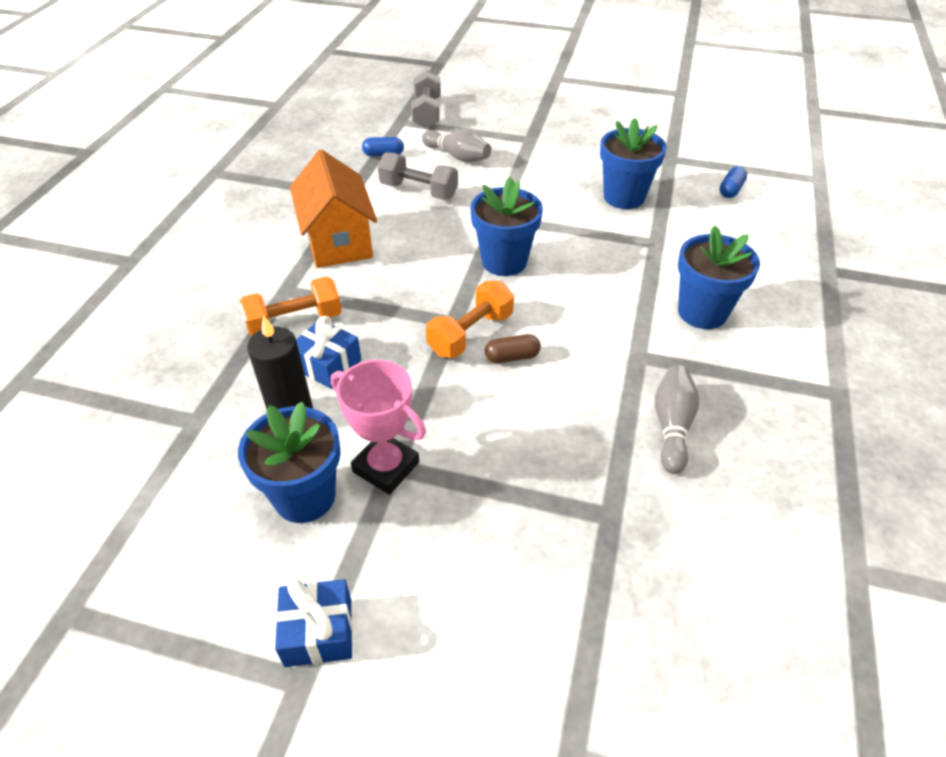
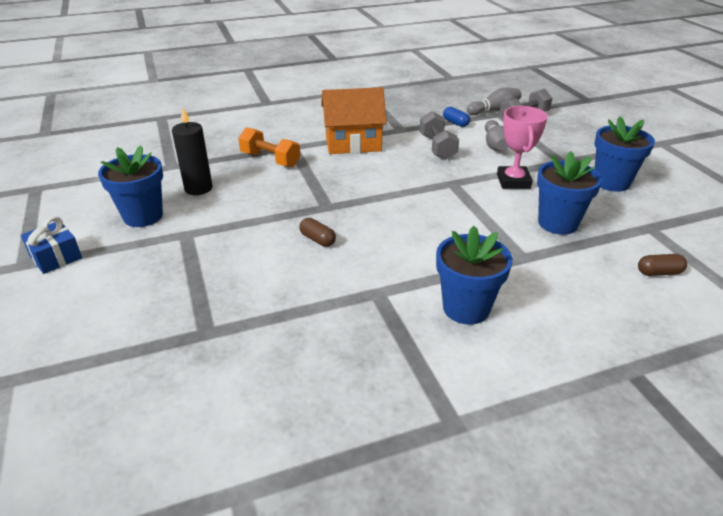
camera: 55 degrees right, 10 degrees down
(328, 365) = (246, 183): blue gift -> none
(338, 241) = (353, 143): orange house -> orange house turned 45 degrees clockwise
(386, 467) = (183, 232): pink trophy -> pink trophy (513, 181)
(471, 334) = (322, 217): orange dumbbell -> none
(504, 261) = (409, 202): blue flower pot -> blue flower pot (611, 182)
(672, 426) = (317, 333): grey bowling pin -> grey bowling pin (494, 110)
(731, 190) = (659, 273): blue capsule -> brown capsule

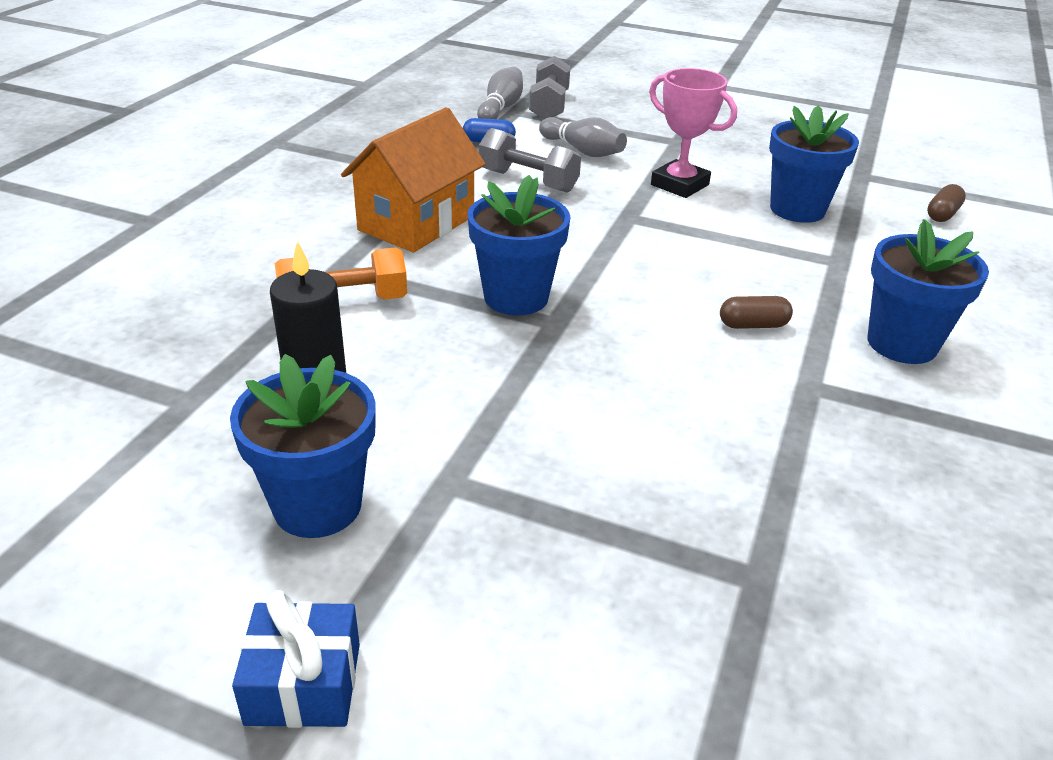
camera: 50 degrees left, 0 degrees up
(317, 239) = (631, 370): brown capsule -> brown capsule (753, 325)
(611, 182) = (756, 144): blue flower pot -> blue flower pot (516, 297)

